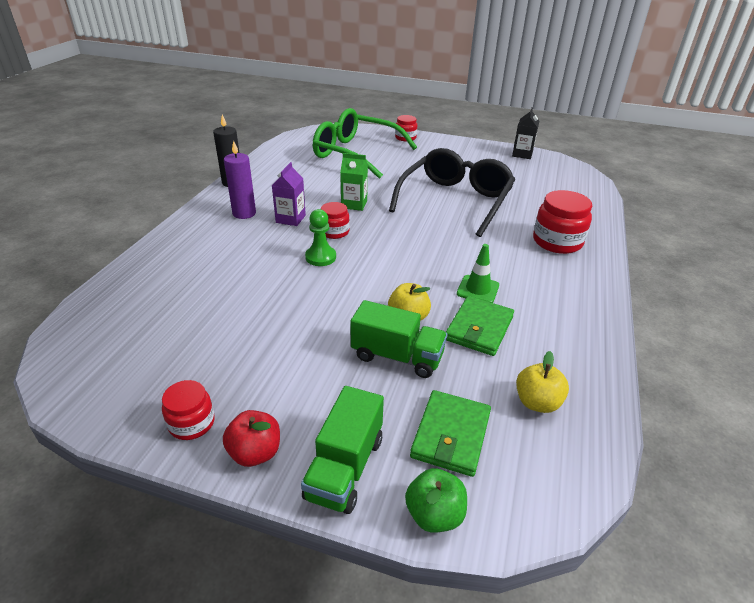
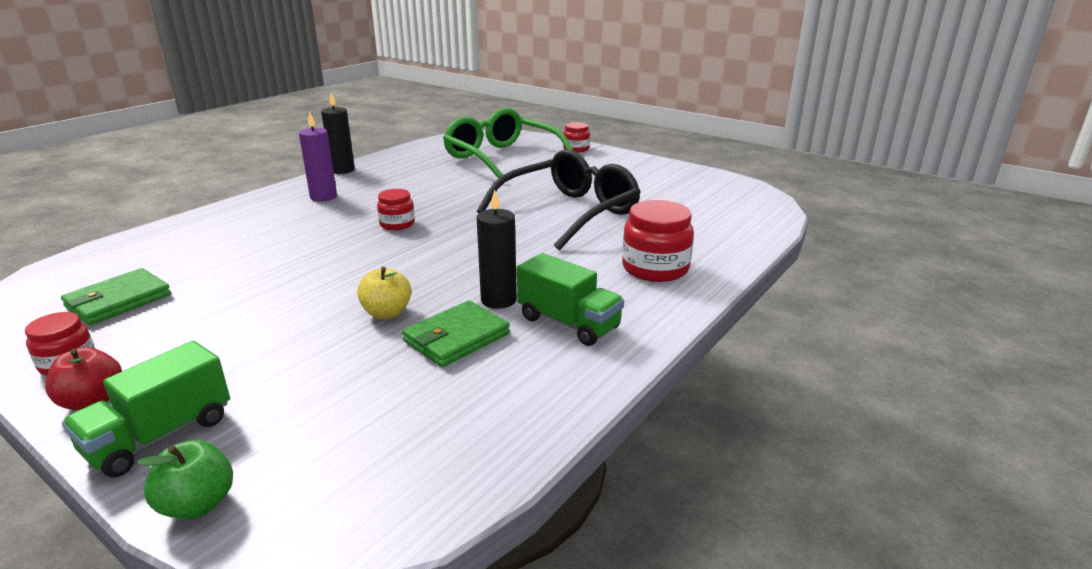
camera: 20 degrees right, 10 degrees down
(290, 219) = (364, 207): purple carton -> none
(320, 257) = (356, 244): green pawn -> none
(354, 204) = (447, 202): green carton -> none
(397, 356) = (333, 346): green truck -> green truck (568, 323)
(451, 435) = (304, 433): green wallet -> green wallet (118, 301)
(478, 289) = (498, 300): green traffic cone -> black candle
(522, 154) = (707, 177): black carton -> none
(537, 402) = (442, 424): yellow apple -> none

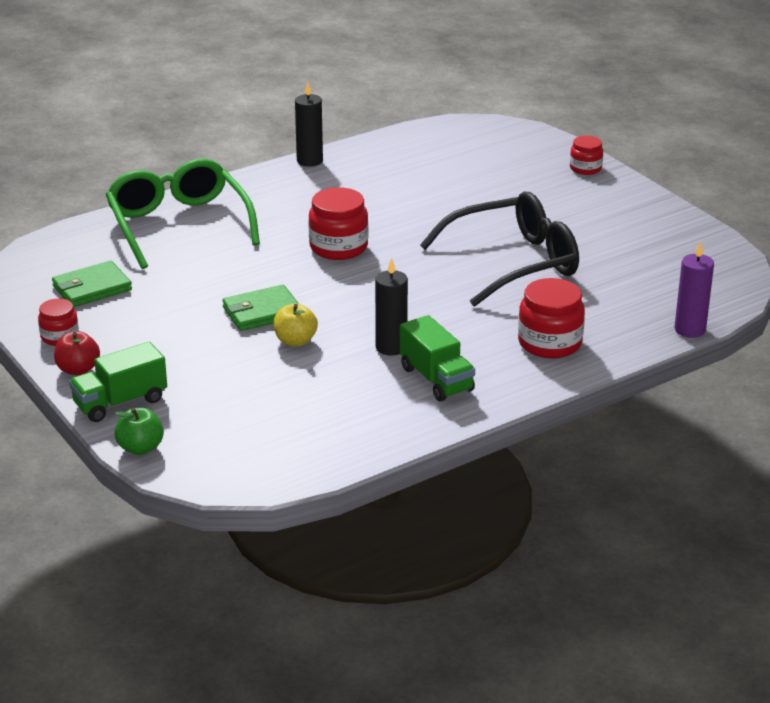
camera: 20 degrees right, 5 degrees up
(323, 197) = (280, 198): purple candle -> purple candle (690, 330)
(397, 224) = (338, 247): red jar -> red jar, size x1.68
(456, 338) = (341, 373): green wallet -> green wallet (262, 312)
(502, 158) = (490, 170): green glasses -> green glasses (179, 225)

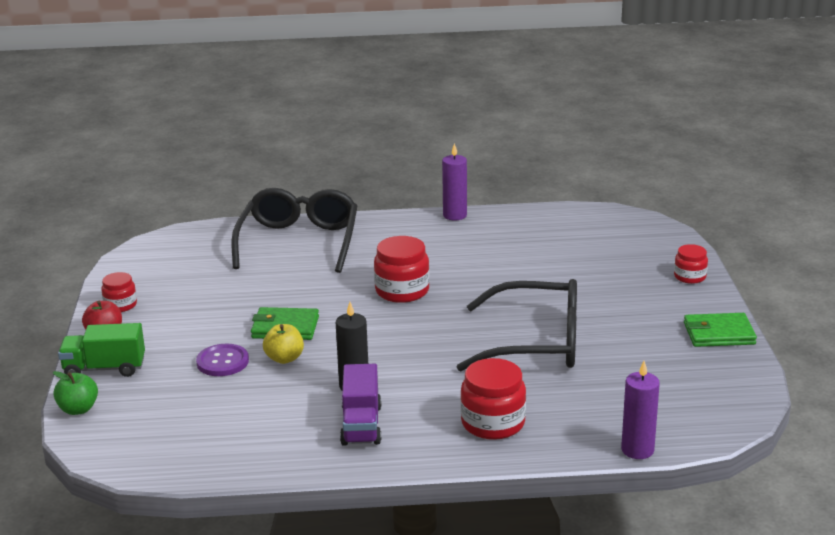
camera: 30 degrees right, 5 degrees down
(92, 288) = (183, 274): green wallet -> green wallet (718, 334)
(179, 225) = (299, 242): green glasses -> black glasses
(237, 361) = (222, 362): none -> purple button
(309, 161) = (455, 215): black candle -> purple candle
(436, 379) = (361, 425): green truck -> purple truck

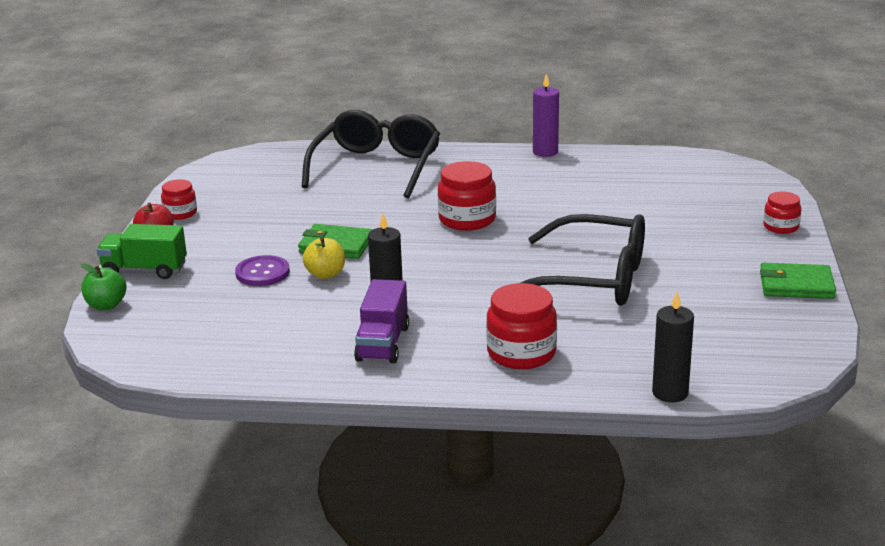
camera: 10 degrees right, 0 degrees up
(637, 450) = (670, 393): purple candle -> black candle

